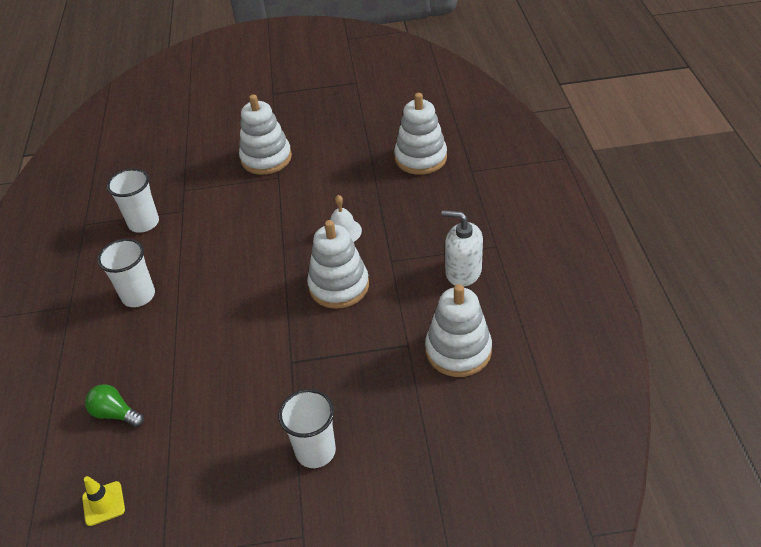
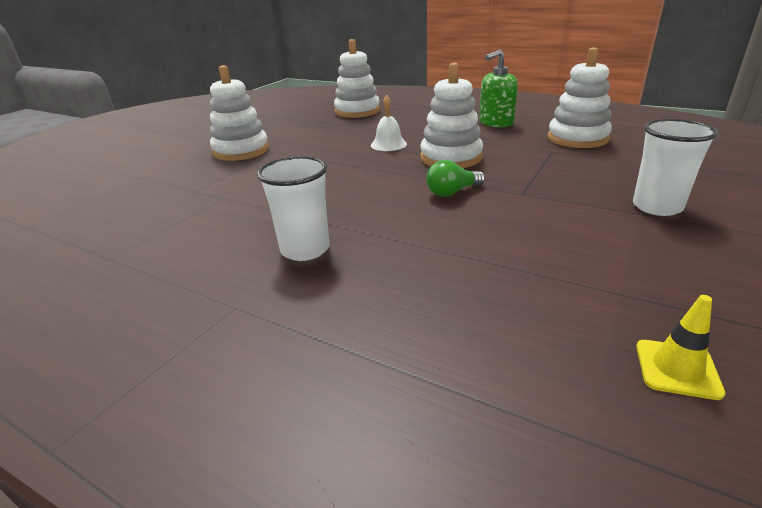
camera: 55 degrees left, 15 degrees down
(115, 413) = (496, 314): green light bulb -> green light bulb (452, 192)
(144, 223) = (195, 221): white cup -> none
(463, 272) = (495, 123): white soap dispenser -> green soap dispenser

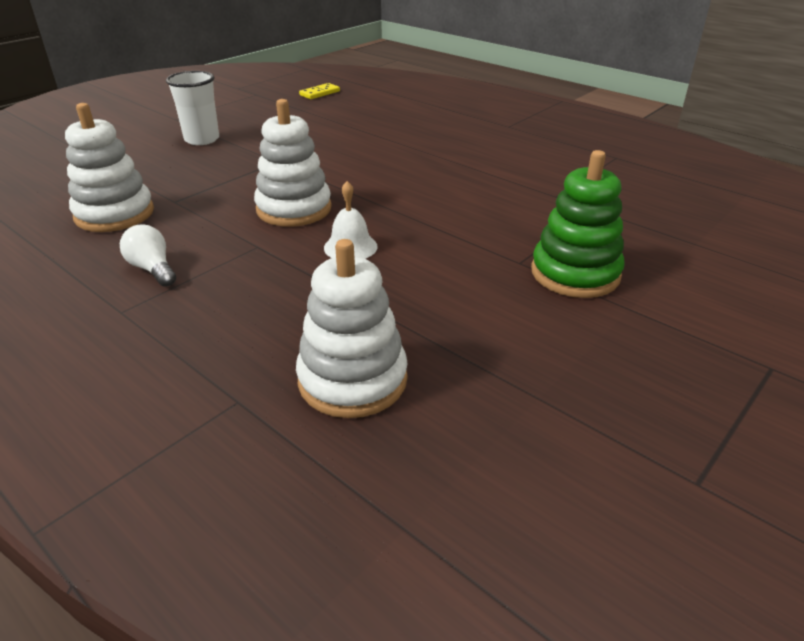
camera: 170 degrees left, 5 degrees up
(241, 151) = (575, 273): white stacking toy -> green stacking toy
(305, 249) = (469, 145): white cup -> none
(452, 192) = (333, 170): green light bulb -> none
(495, 123) = (152, 269): green soap dispenser -> white light bulb
(677, 369) = (319, 93): yellow traffic cone -> yellow domino

